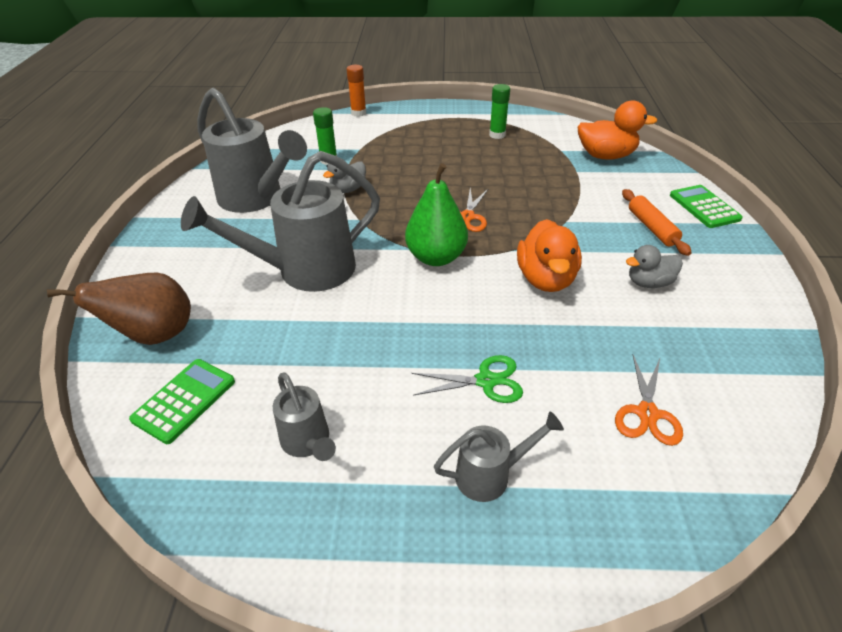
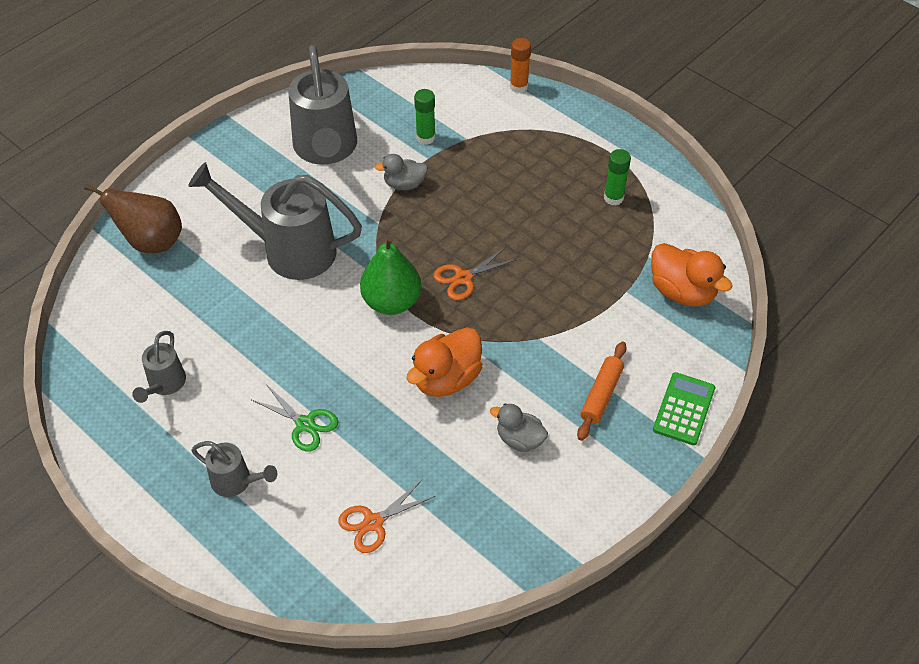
camera: 40 degrees right, 10 degrees up
(184, 400) = (128, 306): green calculator -> none

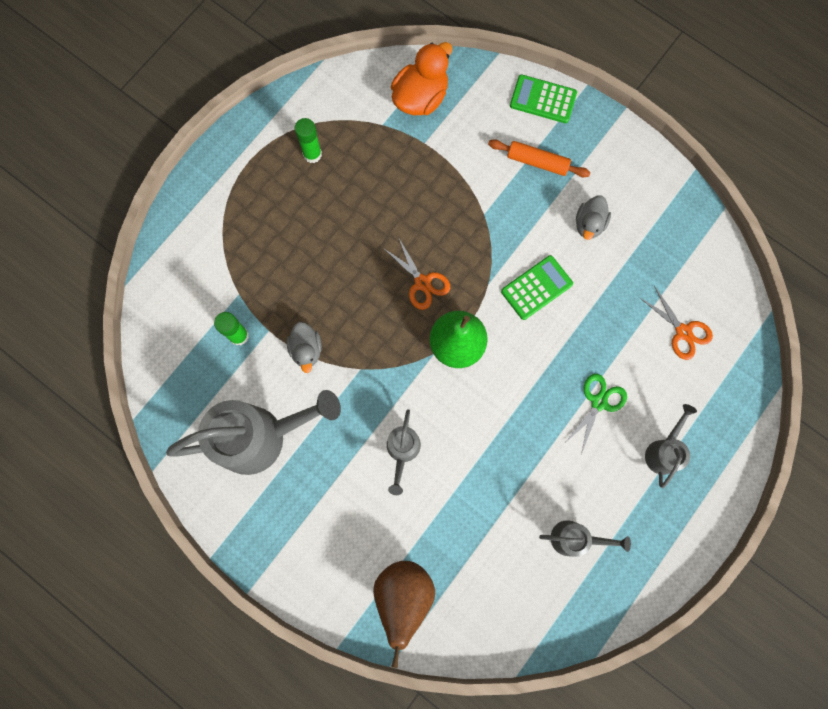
camera: 95 degrees left, 25 degrees up
(290, 250) = (402, 450): grey watering can -> grey watering can, size x0.50
(446, 379) = (536, 287): orange duck -> green calculator
(518, 86) = (158, 248): orange glue stick -> none

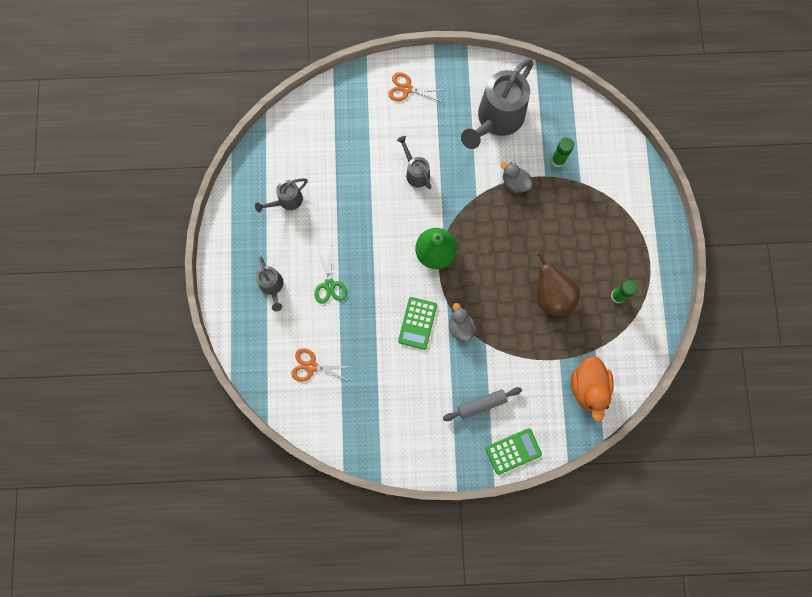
camera: 140 degrees right, 0 degrees up
(403, 595) = (354, 104): brown pear -> brown pear (551, 295)
(422, 283) = (485, 272): orange scissors -> orange scissors (407, 89)
(537, 162) = (481, 404): orange rolling pin -> grey rolling pin
(589, 224) = (418, 389): grey duck -> grey duck (460, 326)

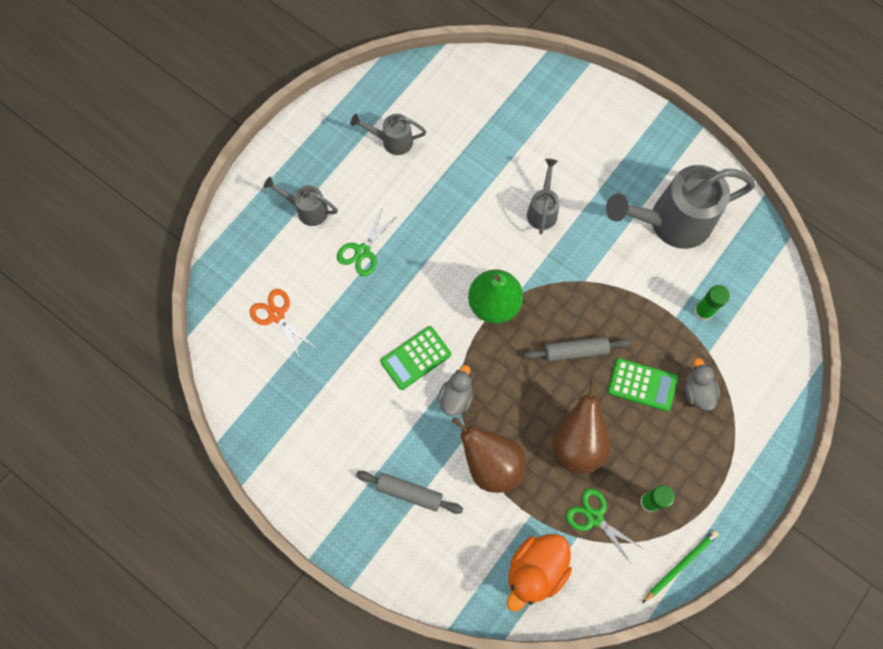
camera: 40 degrees right, 5 degrees down
(272, 286) = (307, 210): grey watering can -> grey watering can turned 90 degrees clockwise
(407, 89) = (604, 123): orange scissors -> none
(506, 243) = (576, 351): none -> grey rolling pin
(513, 348) = (491, 464): none -> brown pear
(513, 451) = (400, 568): green calculator -> green calculator (642, 384)
(515, 183) = (637, 298): grey duck -> grey duck (697, 391)
(595, 330) = (595, 517): none -> green scissors
(662, 318) = (680, 565): none -> green pencil

